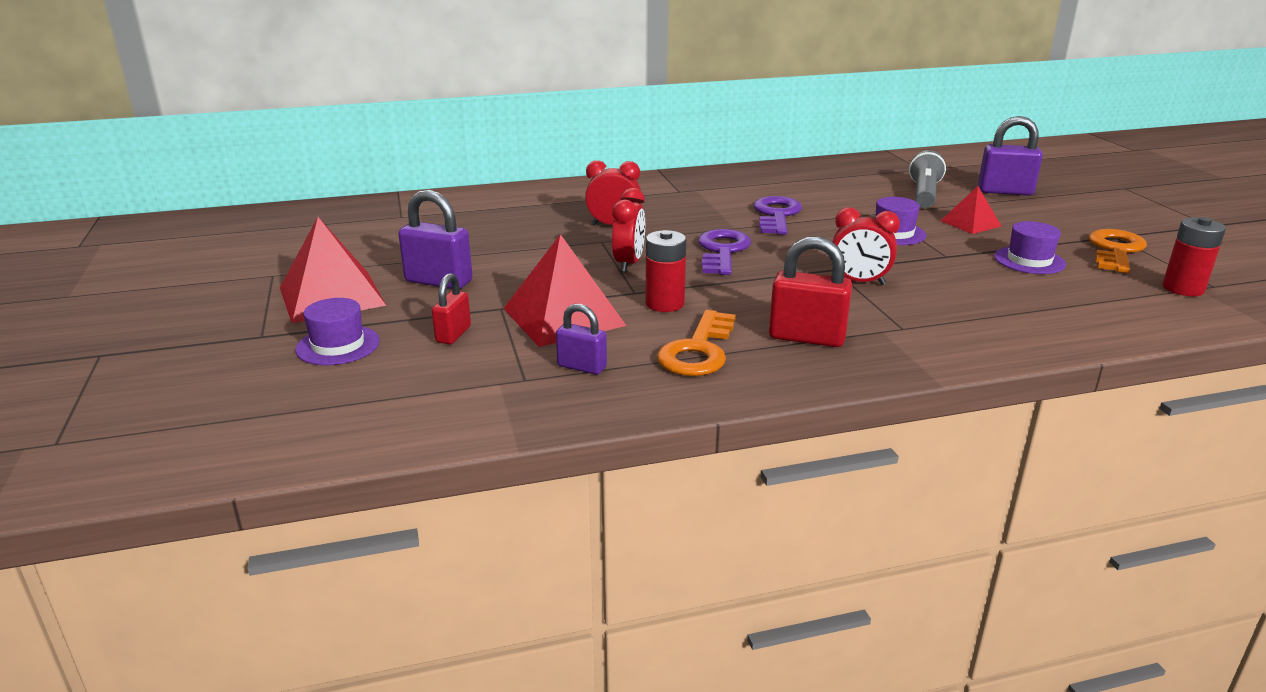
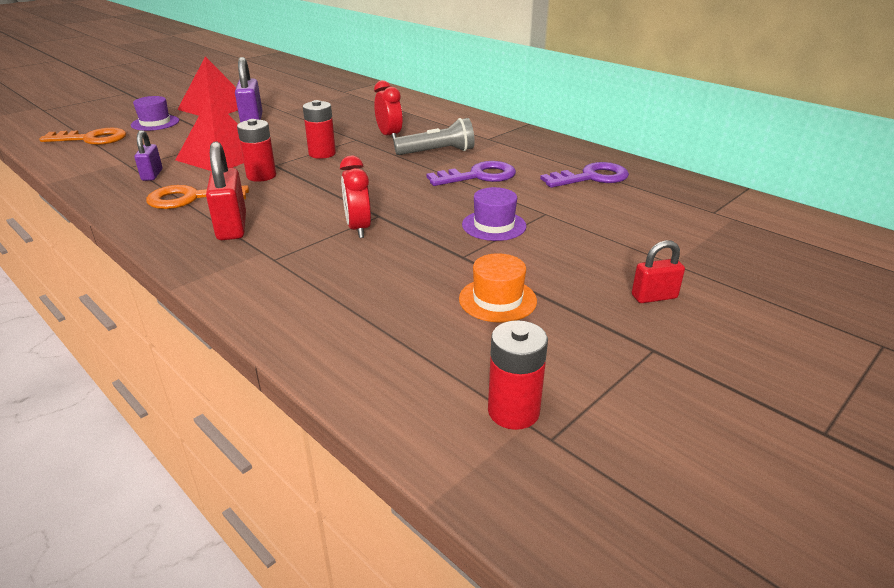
camera: 60 degrees right, 5 degrees up
(453, 334) = (181, 139): red padlock -> red padlock (654, 297)
(629, 264) = (322, 154): red clock -> red battery
(722, 251) = (375, 173): purple key -> purple key (591, 177)
(924, 194) = (630, 224): grey flashlight -> grey flashlight (437, 152)
(970, 223) = (573, 257): red pyramid -> none
(1005, 191) = (713, 263): purple padlock -> none
(1029, 260) = (497, 300): purple hat -> orange hat
(1115, 250) = (598, 352): orange key -> orange key (91, 139)

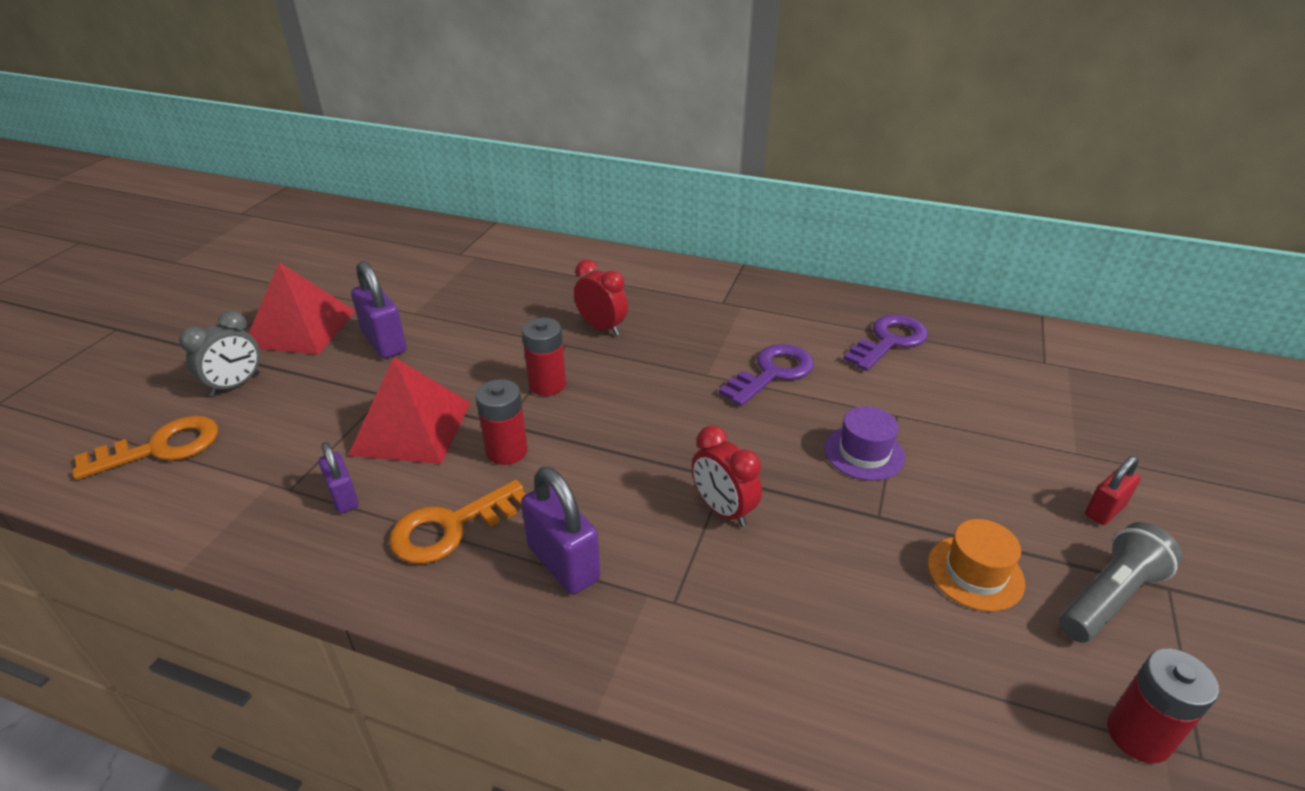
camera: 25 degrees left, 5 degrees up
(155, 123) = (236, 385): purple hat -> grey clock
(232, 227) = (563, 563): red padlock -> purple padlock
(437, 152) = (688, 343): grey flashlight -> grey flashlight (1109, 597)

